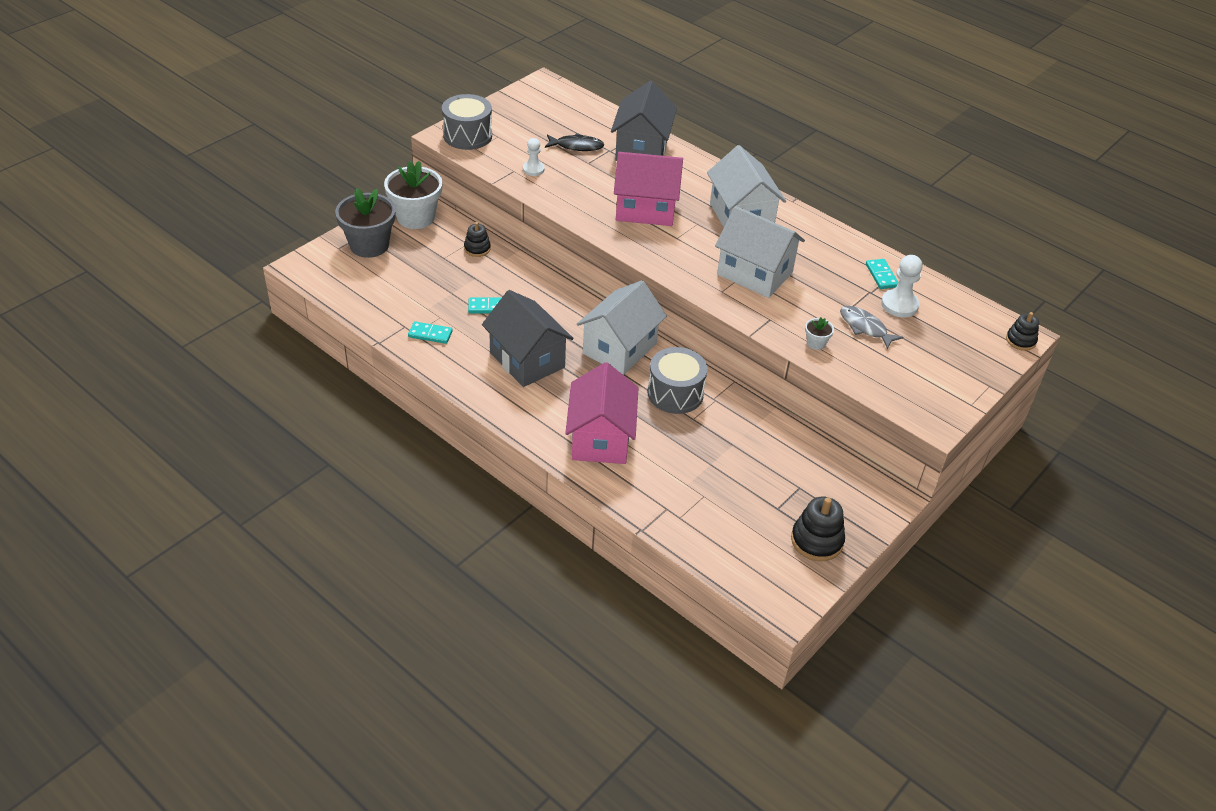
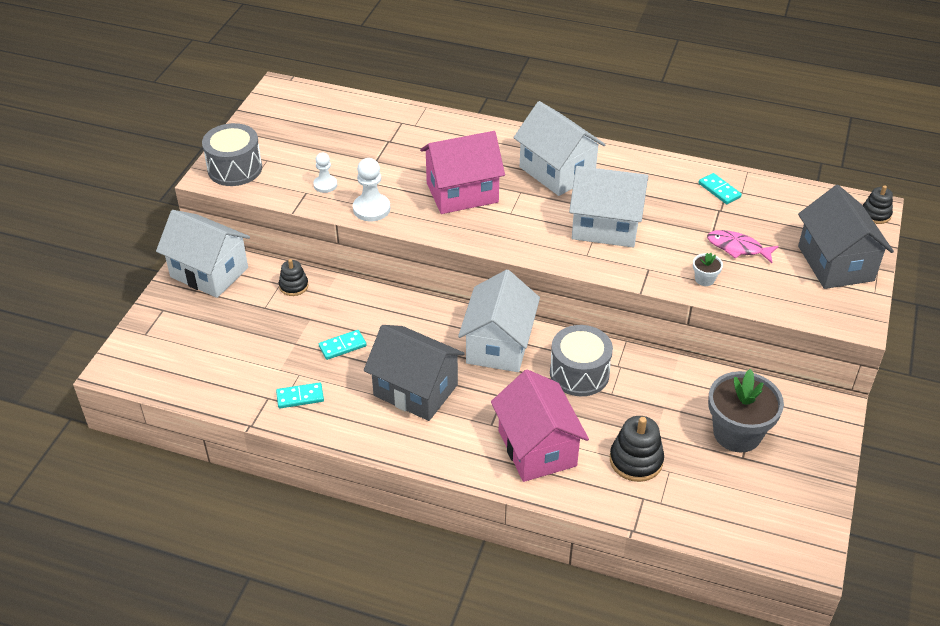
camera: 20 degrees left, 0 degrees up
(369, 245) = (177, 320): grey flower pot -> grey flower pot (737, 433)
(416, 217) = (209, 272): white flower pot -> white house
(576, 146) = (353, 146): black fish -> none
(642, 149) = (420, 130): grey house -> grey house (835, 263)
(816, 541) = (796, 477): black stacking toy -> black stacking toy (636, 460)
(865, 327) = (737, 248): grey fish -> pink fish
(899, 305) = (753, 214): white pawn -> white pawn (371, 209)

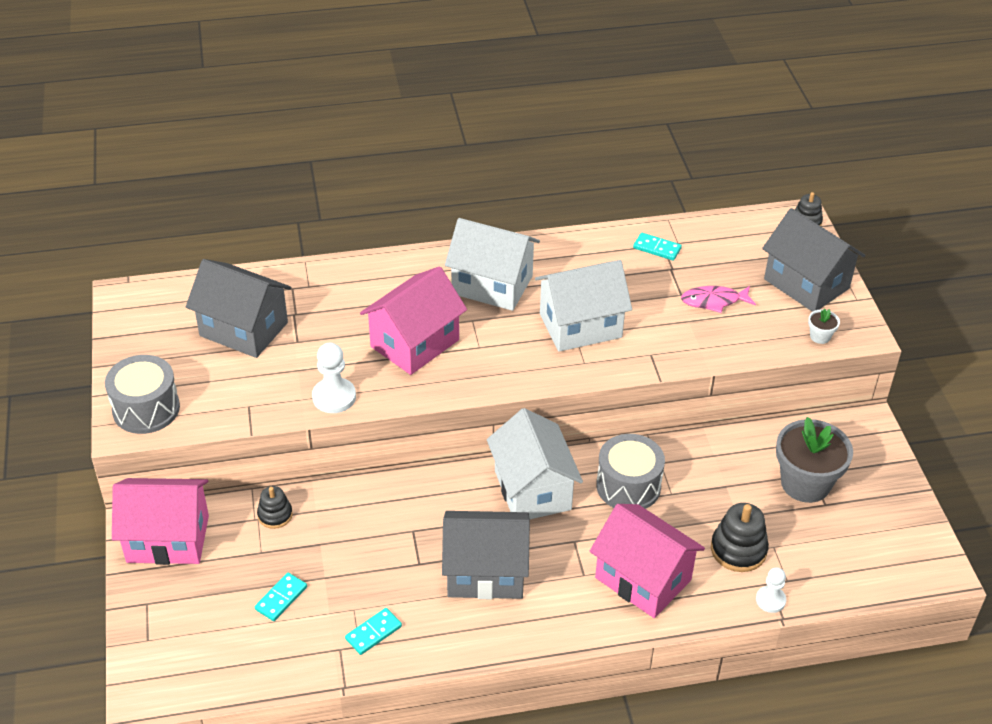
camera: 30 degrees left, 0 degrees up
(209, 272) = (168, 539): white house -> pink house
(325, 185) = (263, 389): white pawn -> white pawn (770, 600)
(342, 346) = (377, 559): turquoise domino -> turquoise domino (281, 598)
(344, 139) = (244, 329): none -> grey house
(704, 279) = (707, 344): white flower pot -> white flower pot (820, 336)

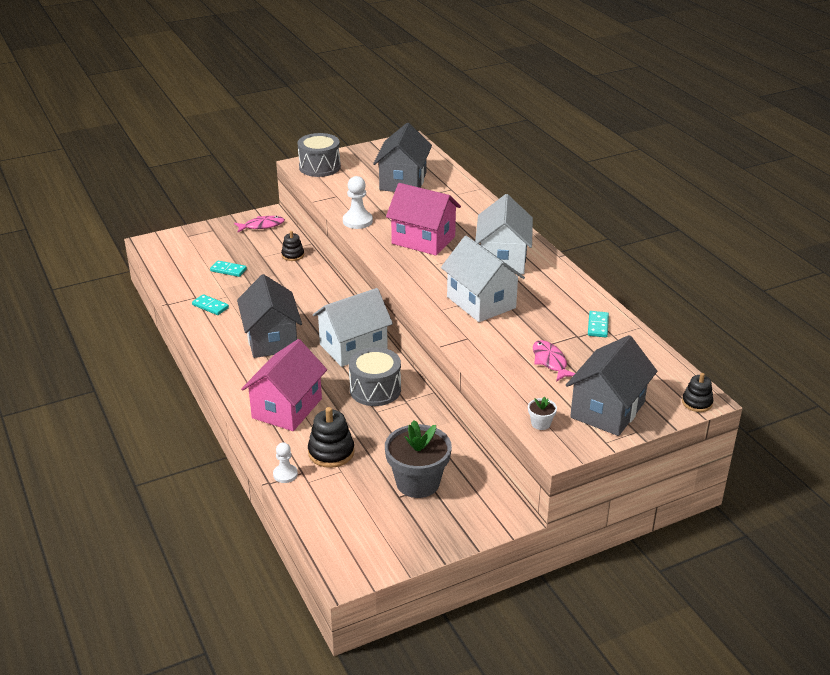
camera: 75 degrees right, 10 degrees down
(168, 539) = (262, 226): pink house -> pink fish

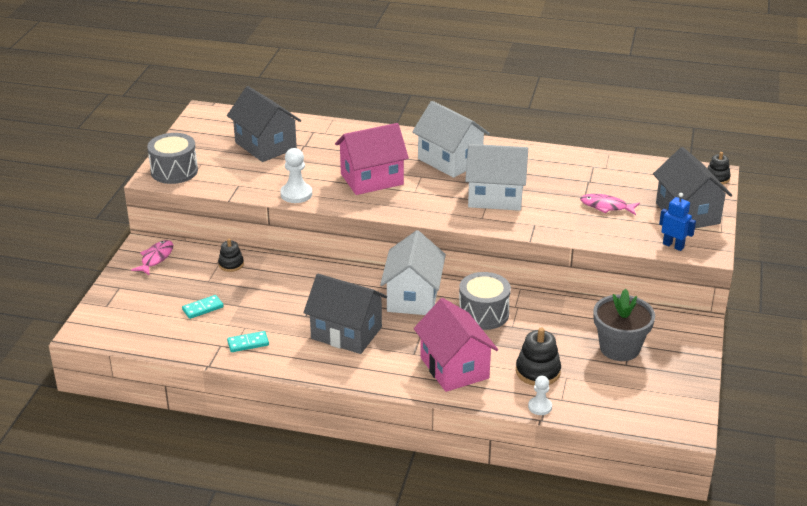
camera: 50 degrees left, 0 degrees up
(540, 423) = (673, 246): white flower pot -> blue robot
(598, 326) = (587, 167): turquoise domino -> none

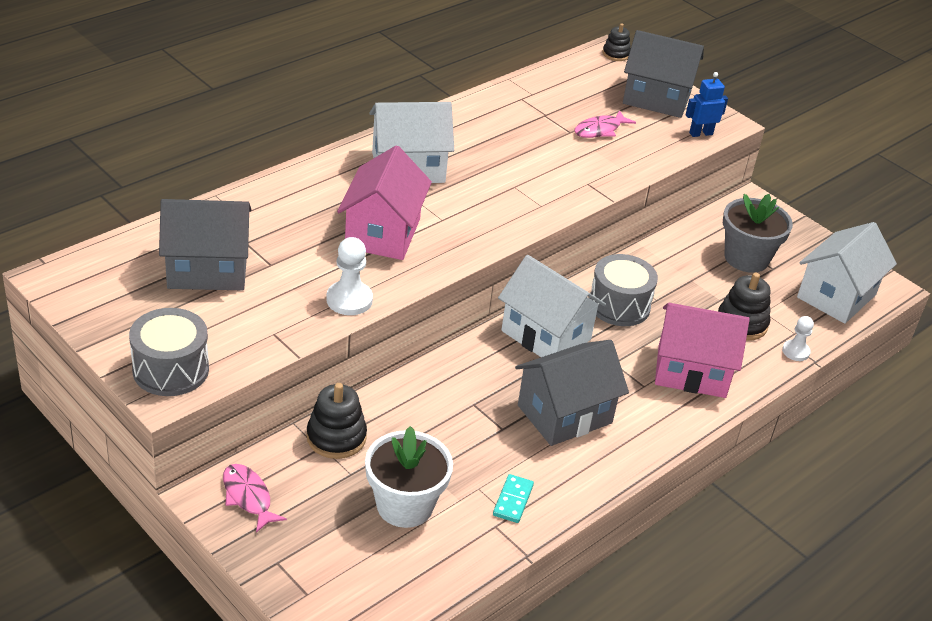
camera: 60 degrees left, 5 degrees up
(203, 308) = (405, 505): turquoise domino -> white flower pot
(231, 264) = (336, 437): black stacking toy -> black stacking toy, size x1.60
(495, 197) = (512, 178): white house -> white house (836, 296)

